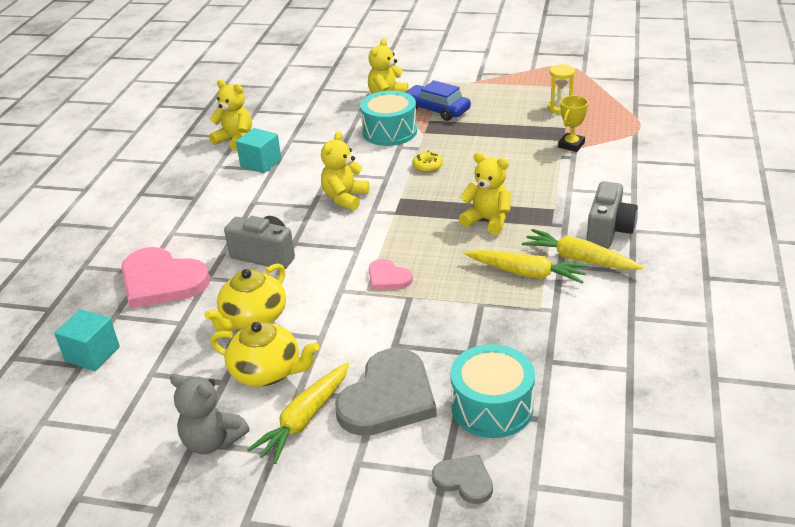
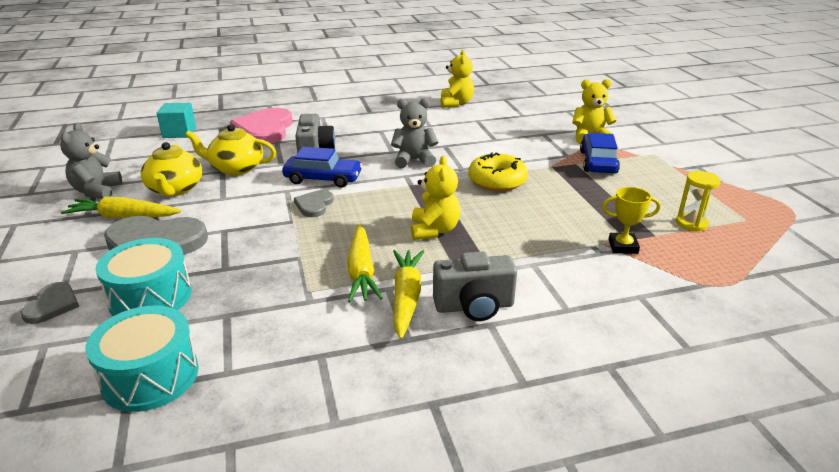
camera: 60 degrees right, 5 degrees down
(261, 163) = (434, 119): turquoise cube -> none
(335, 261) = (323, 179): none -> blue car
(345, 198) = (414, 160): yellow teddy bear -> grey teddy bear
(388, 277) = (314, 205): pink heart -> grey heart
(389, 132) = (534, 152): turquoise drum -> turquoise drum (150, 376)
(427, 166) = (497, 181): yellow donut -> yellow donut, size x1.91

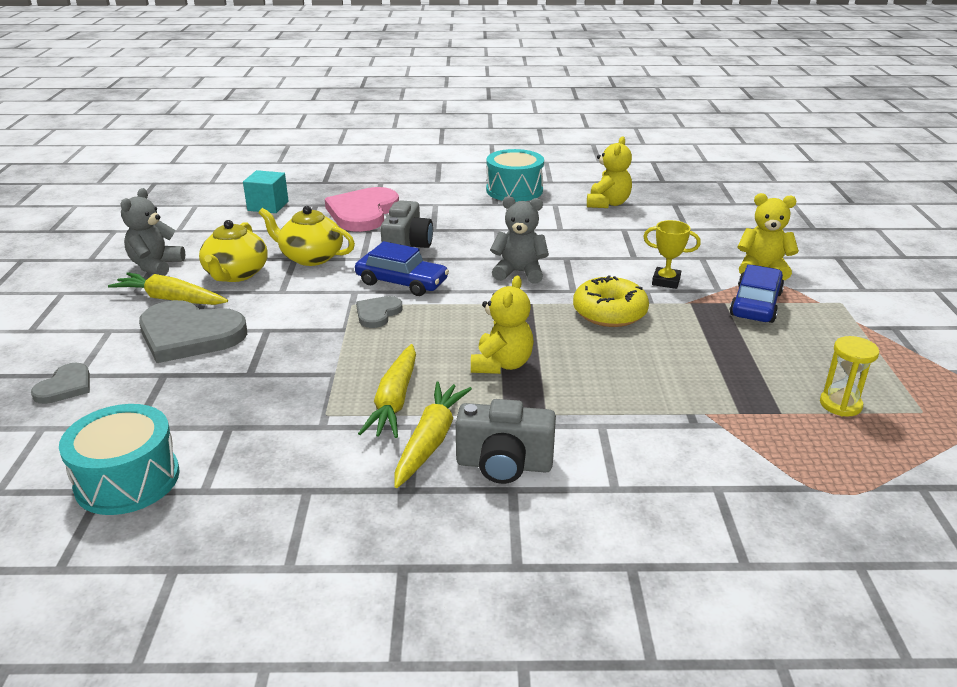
camera: 15 degrees right, 0 degrees up
(150, 297) = (161, 394): turquoise drum -> turquoise drum (514, 190)
(623, 246) = (729, 421): yellow trophy -> yellow trophy (666, 281)

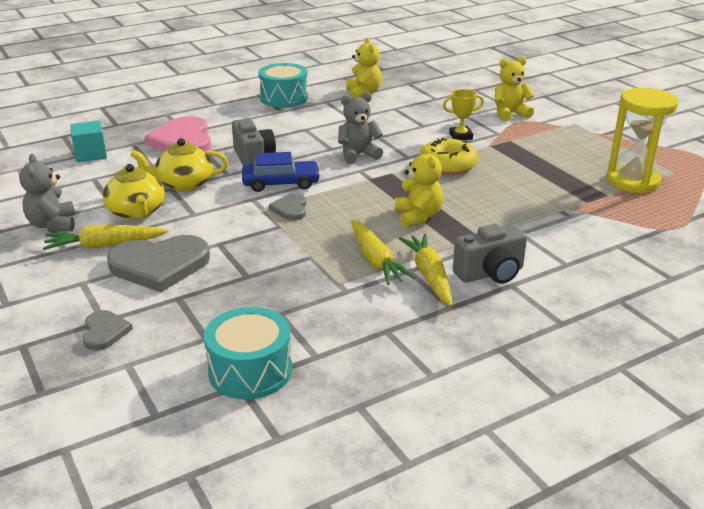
camera: 30 degrees left, 0 degrees up
(755, 304) = (529, 137): blue car -> none
(840, 404) = (632, 181): yellow hourglass -> yellow hourglass, size x1.93

